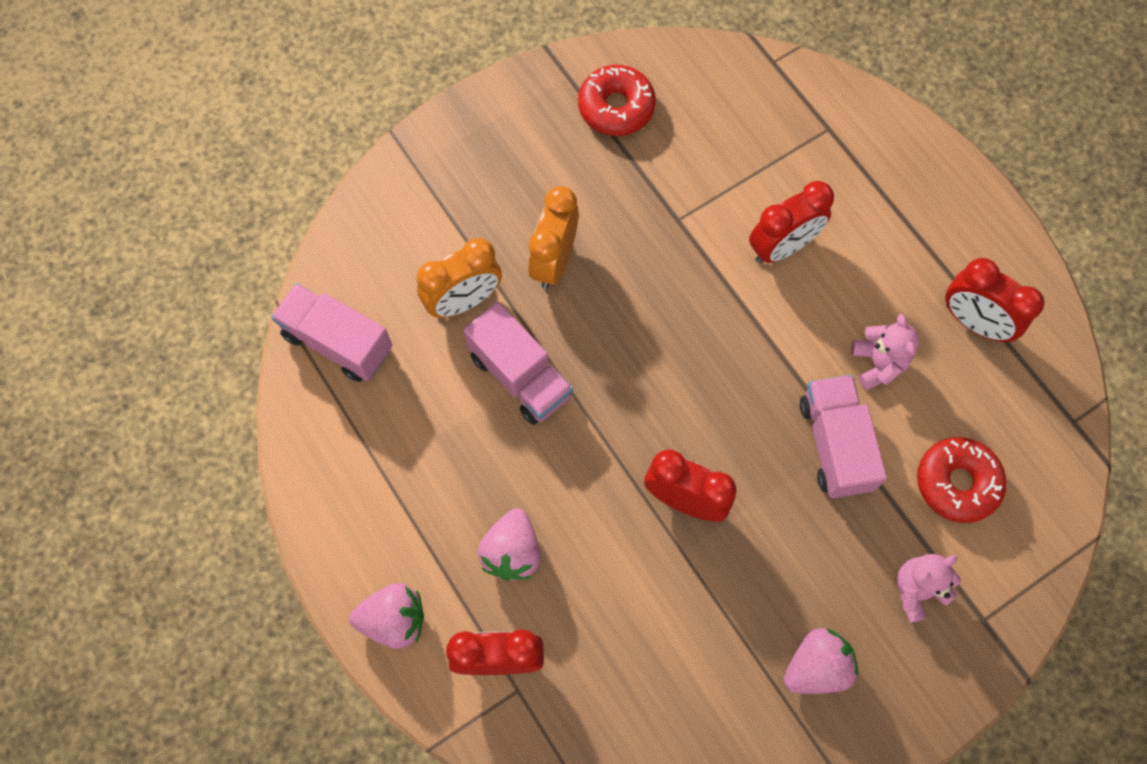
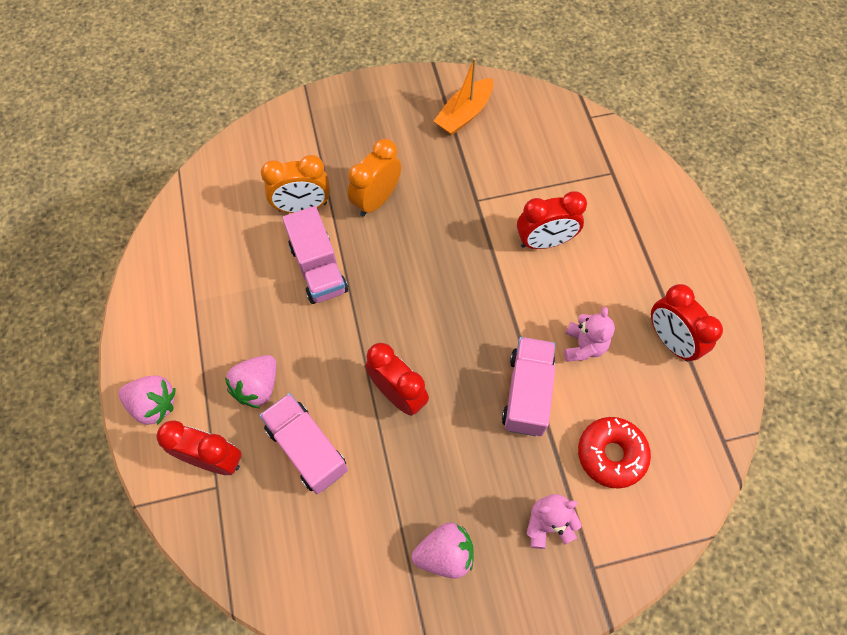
camera: 20 degrees right, 5 degrees down
(338, 342) = (206, 206): pink truck -> pink truck (307, 449)
(616, 107) = (464, 114): red donut -> orange boat

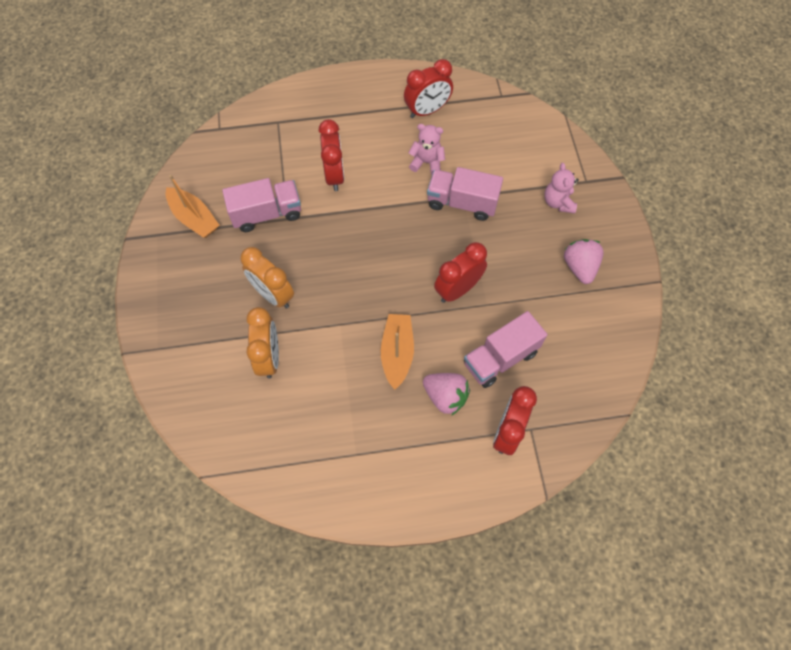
camera: 85 degrees left, 0 degrees up
(154, 405) = (457, 485): pink strawberry -> none
(311, 331) = (397, 353): none -> orange boat
(318, 268) = (336, 345): pink truck -> pink truck (267, 214)
(611, 454) = (509, 159): red donut -> none

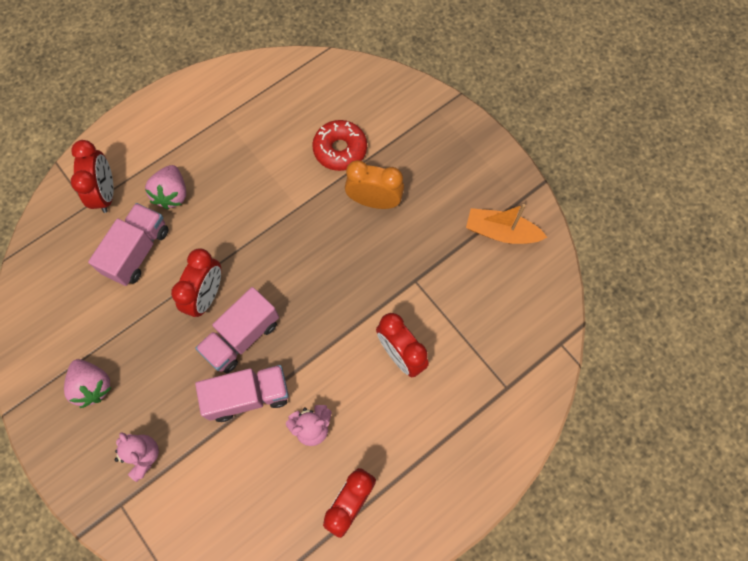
camera: 150 degrees right, 5 degrees up
(267, 214) = (437, 274): pink truck -> pink truck (242, 337)
(269, 357) = (340, 150): orange clock -> red donut
(397, 353) = (232, 208): orange boat -> none
(445, 397) = (172, 194): pink strawberry -> pink strawberry turned 90 degrees counterclockwise

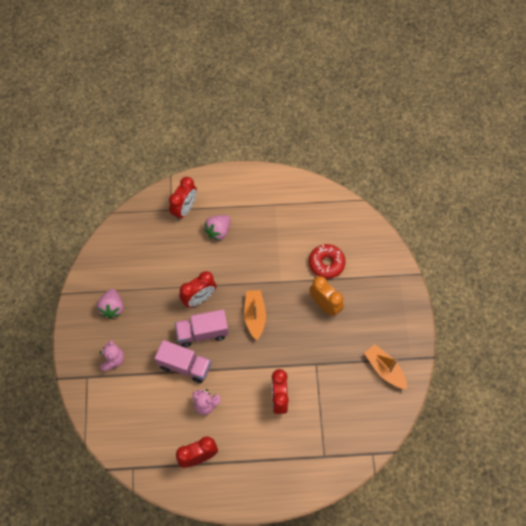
camera: 35 degrees right, 5 degrees down
(137, 251) = (180, 251): pink truck -> none
(296, 271) = (255, 316): none -> orange boat

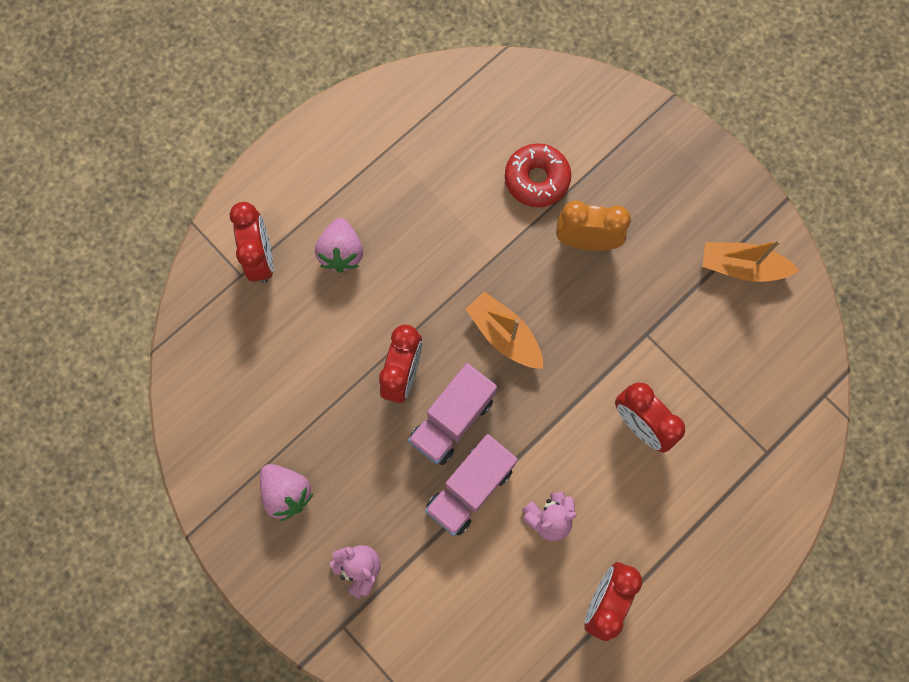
camera: 40 degrees left, 10 degrees up
(185, 366) = (470, 488): pink truck -> pink truck turned 150 degrees clockwise

